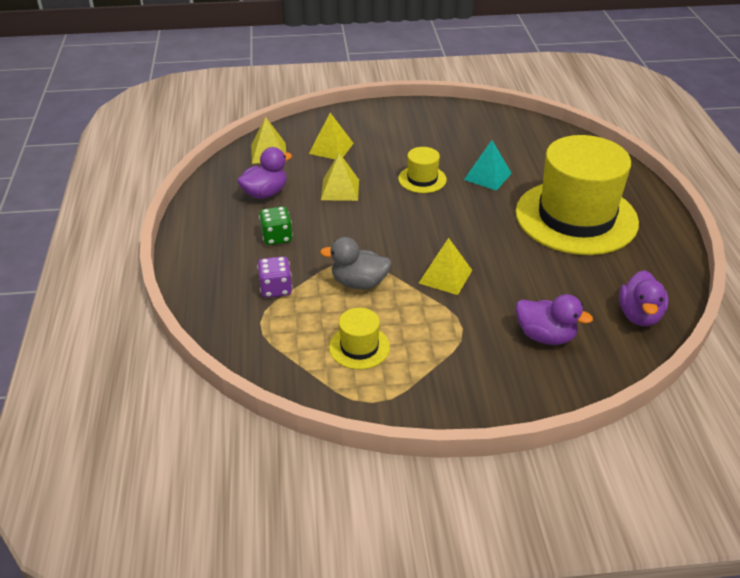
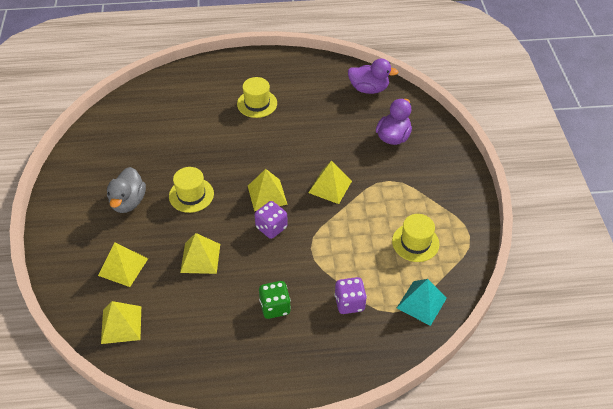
camera: 90 degrees left, 10 degrees up
(265, 193) = (199, 322): purple duck -> none
(359, 283) = (339, 243): grey duck -> grey duck (128, 202)
(380, 233) = (271, 227): none -> purple dice
(427, 229) = (267, 195): none -> yellow pyramid
(487, 176) = (192, 150): turquoise pyramid -> turquoise pyramid (421, 303)
(576, 217) = (257, 103): yellow hat -> yellow hat, size x0.42

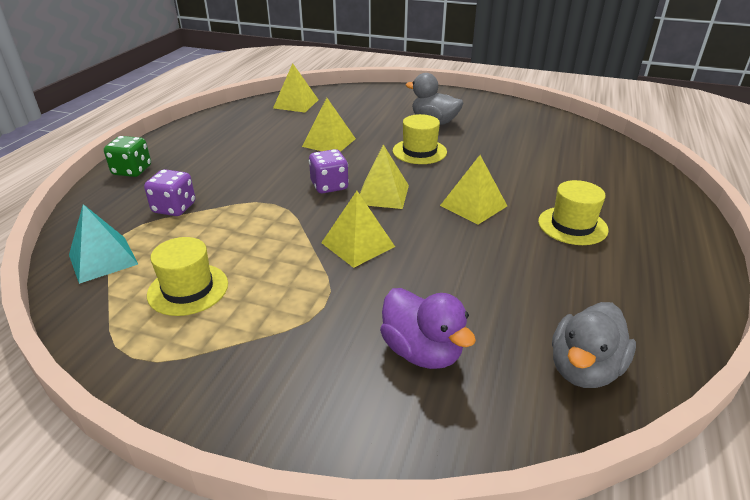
camera: 115 degrees right, 15 degrees down
(123, 267) = (355, 111): yellow pyramid -> yellow pyramid (473, 205)
(275, 307) = (227, 166): green dice -> green dice (132, 171)
(368, 89) = (584, 369): purple duck -> grey duck

